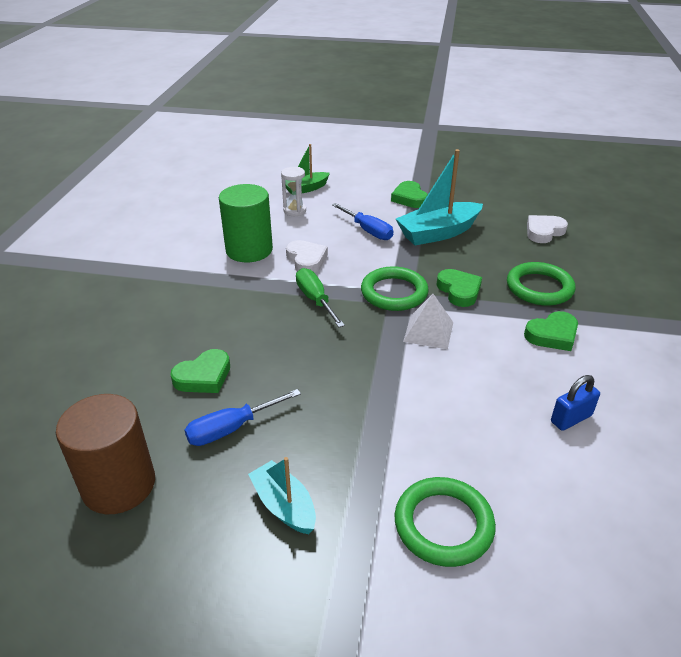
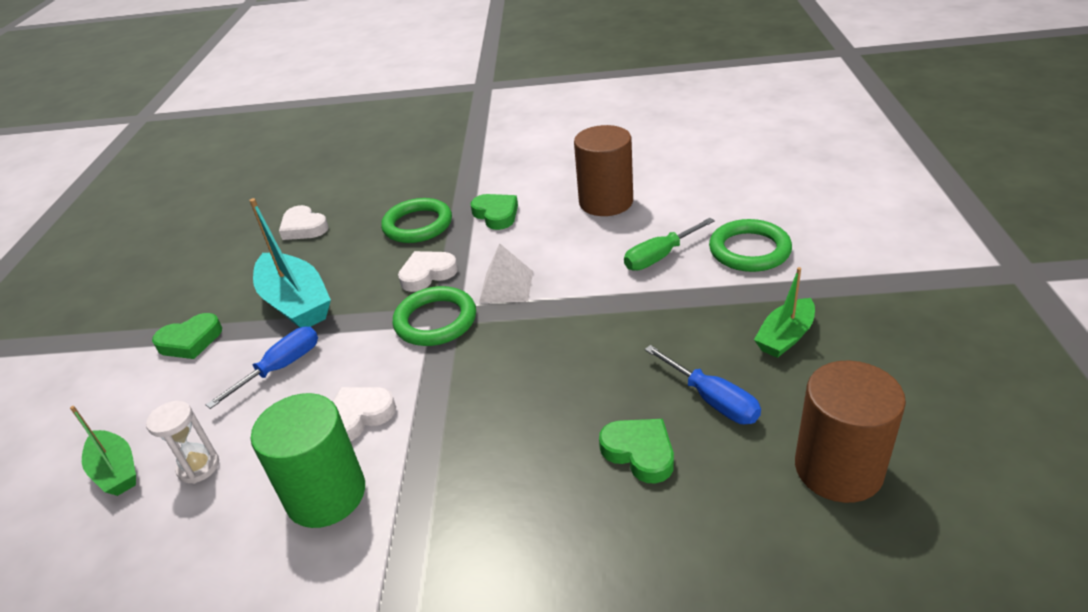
camera: 95 degrees left, 0 degrees up
(284, 505) = (785, 337): turquoise boat -> green boat
(315, 300) = (459, 385): green screwdriver -> green screwdriver (660, 256)
(459, 291) = (427, 274): green heart -> white heart
(571, 418) = (606, 202): blue padlock -> brown cylinder

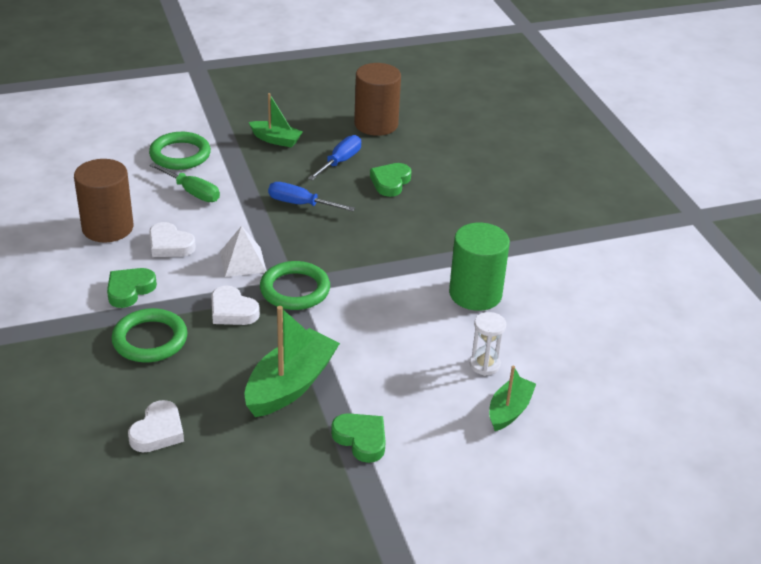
camera: 115 degrees left, 0 degrees up
(280, 368) = (375, 361): blue screwdriver -> blue screwdriver (301, 204)
(296, 303) = (290, 385): turquoise boat -> green boat
(359, 416) = (407, 300): white heart -> white heart (170, 245)

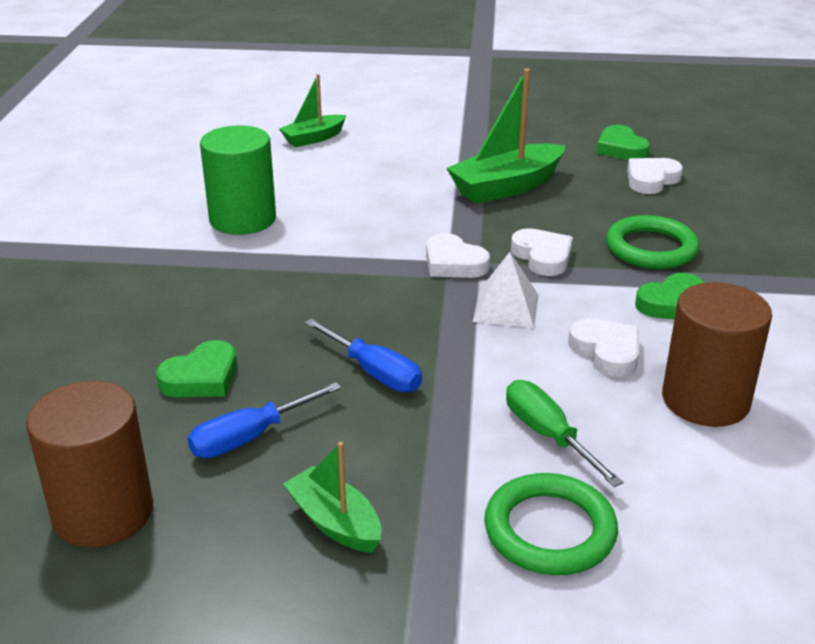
camera: 155 degrees left, 5 degrees down
(295, 290) = (453, 263): green ring -> white heart
(361, 439) = (462, 145): green heart -> green heart (621, 149)
(484, 365) = (301, 167): white hourglass -> none

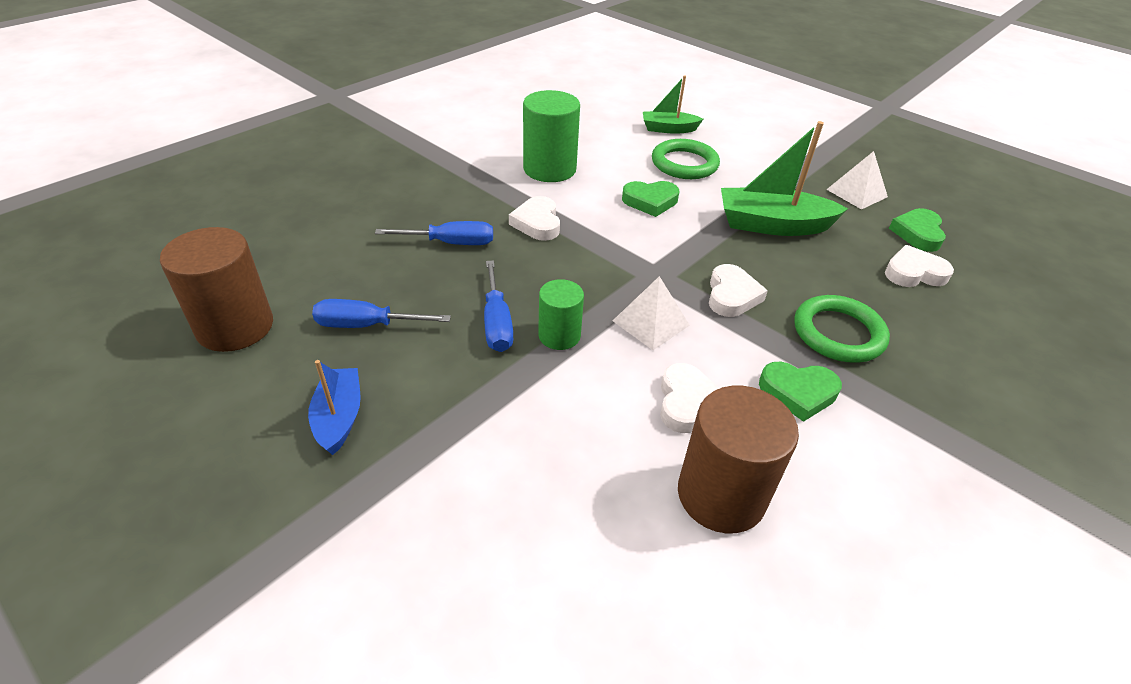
camera: 35 degrees right, 10 degrees up
(201, 377) = (391, 268): green heart -> green heart (650, 201)
(233, 328) = (450, 243): none -> blue screwdriver
(335, 522) = (339, 417): green boat -> blue boat
(443, 355) = (559, 335): none -> green cylinder
(453, 263) = (654, 267): white heart -> white heart (537, 223)
(541, 134) = (857, 193): none -> white pyramid
(548, 436) = (555, 445): green screwdriver -> none
(549, 530) = (461, 522): green ring -> green ring (684, 164)

